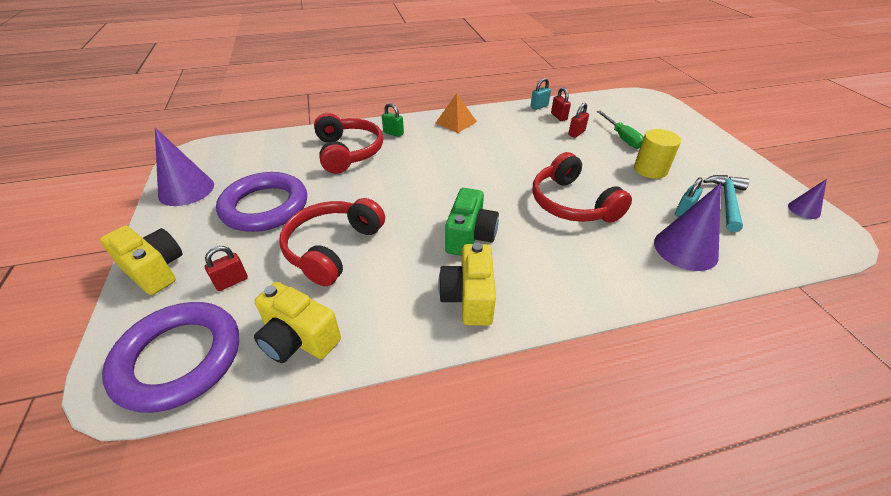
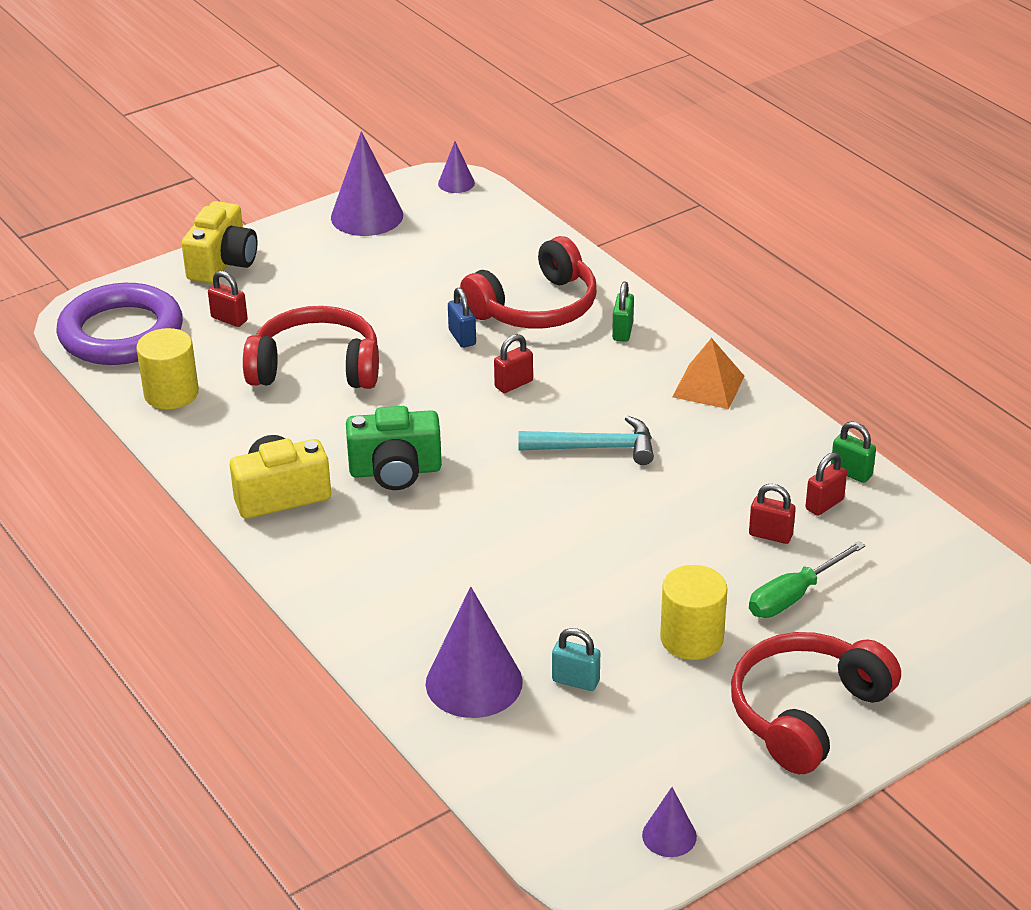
camera: 70 degrees right, 5 degrees down
(198, 151) = (456, 183): none -> purple cone
(265, 207) = (367, 287): purple ring -> none
(298, 339) = (171, 393): yellow camera -> yellow cylinder
(353, 182) = (462, 337): none -> blue padlock
(413, 174) = (513, 384): none -> red padlock
(539, 106) = (851, 473): turquoise padlock -> green padlock
(572, 203) = (529, 556): red headphones -> red headphones (806, 713)
(727, 202) = (637, 735): turquoise hammer -> turquoise hammer (595, 448)

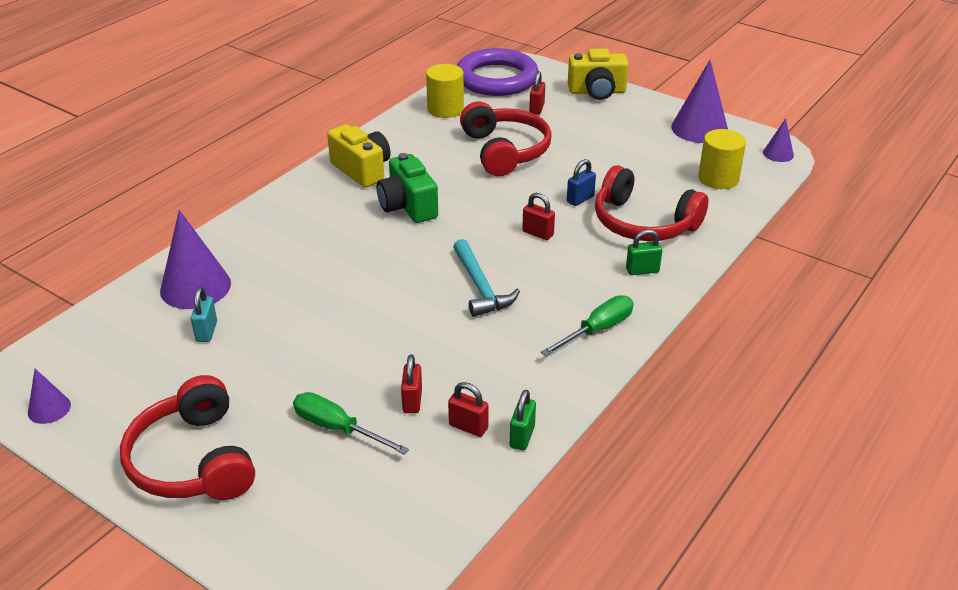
camera: 70 degrees right, 0 degrees up
(691, 638) = (268, 380): yellow cylinder -> yellow cylinder (718, 178)
(708, 386) = (597, 330): orange pyramid -> green screwdriver
(806, 713) = (193, 460): red headphones -> red headphones turned 135 degrees counterclockwise

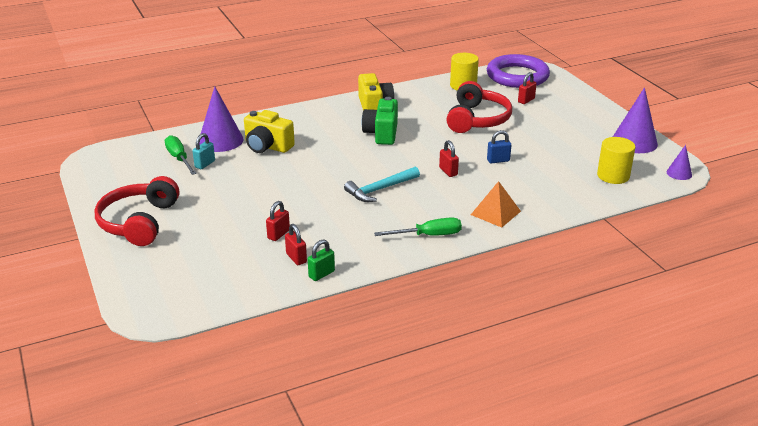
camera: 30 degrees right, 5 degrees down
(49, 408) = (96, 175): purple cone -> none
(337, 428) = (225, 233): green screwdriver -> green screwdriver (179, 158)
(480, 287) = (380, 189): turquoise hammer -> turquoise hammer turned 45 degrees clockwise
(597, 92) = (581, 101): yellow camera -> yellow camera (267, 146)
(642, 270) = (495, 213): green padlock -> orange pyramid
(643, 223) = (527, 186): red headphones -> none

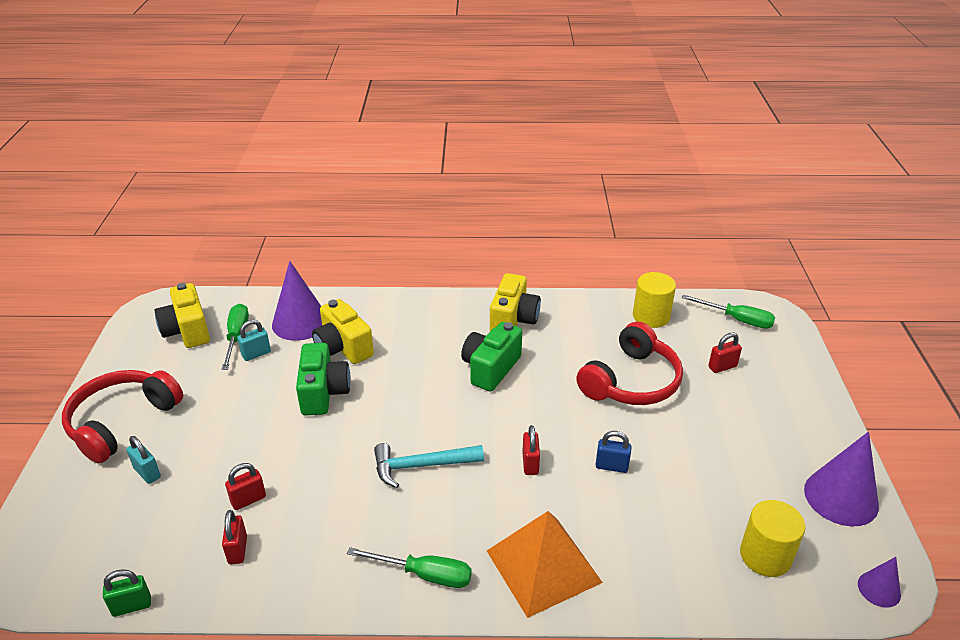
camera: 25 degrees right, 5 degrees up
(135, 164) = (187, 331): none -> yellow camera
(189, 241) = (147, 473): none -> turquoise padlock
(277, 172) = (323, 392): none -> green camera
(321, 274) = (245, 592): green padlock -> green padlock (132, 606)
(495, 213) = (543, 566): orange pyramid -> orange pyramid, size x1.55
(517, 76) = (737, 319): purple ring -> green screwdriver

